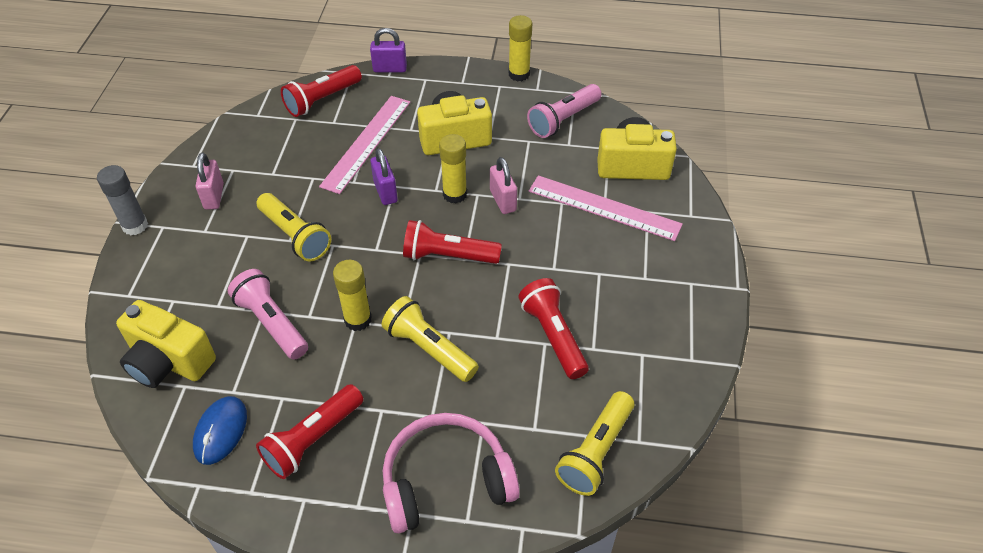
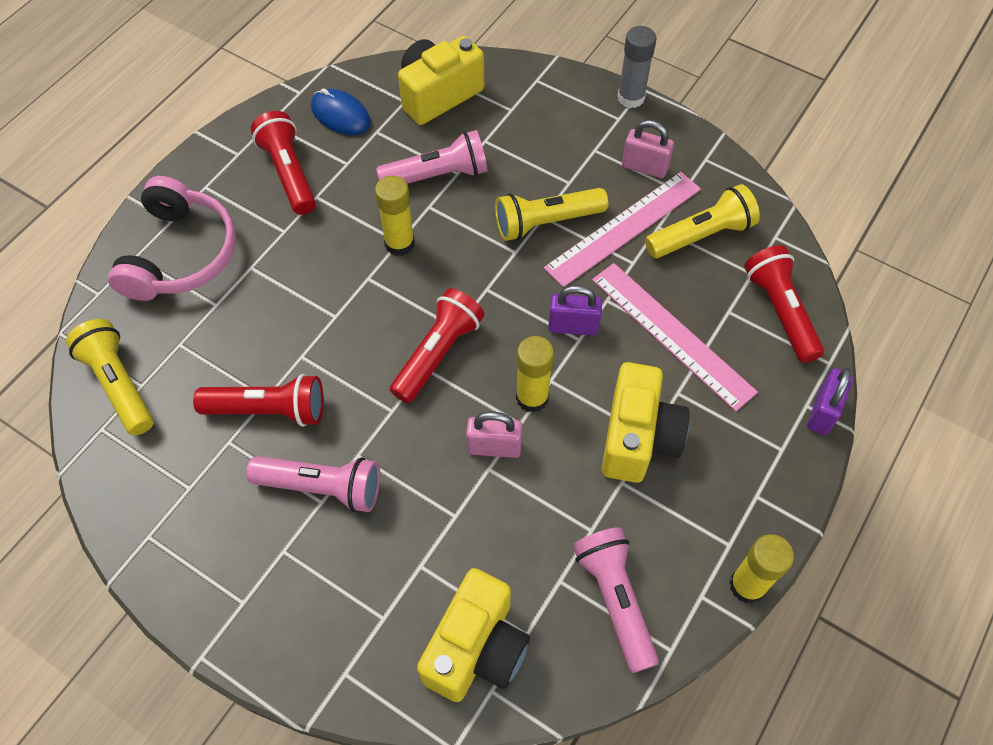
camera: 115 degrees right, 10 degrees up
(429, 348) = (326, 291): yellow flashlight -> yellow flashlight (701, 235)
(589, 277) = (322, 488): none -> pink flashlight
(604, 208) = (419, 564): pink ruler -> pink ruler (624, 228)

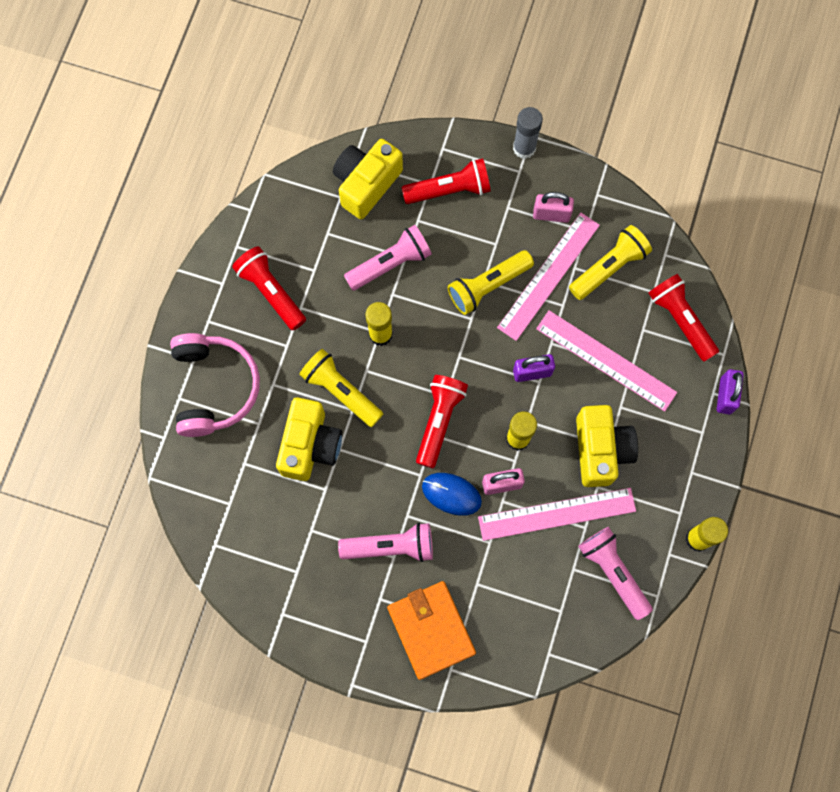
camera: 15 degrees left, 15 degrees up
(119, 384) = (213, 507): yellow flashlight -> yellow flashlight (341, 391)
(268, 410) = (331, 498): red flashlight -> red flashlight (449, 190)
(336, 611) = (431, 630): none -> orange wallet
(340, 115) = (292, 224): blue mouse -> blue mouse (451, 494)
(476, 648) = (531, 629): yellow camera -> yellow camera (310, 445)
(557, 502) = (557, 514): none -> pink ruler

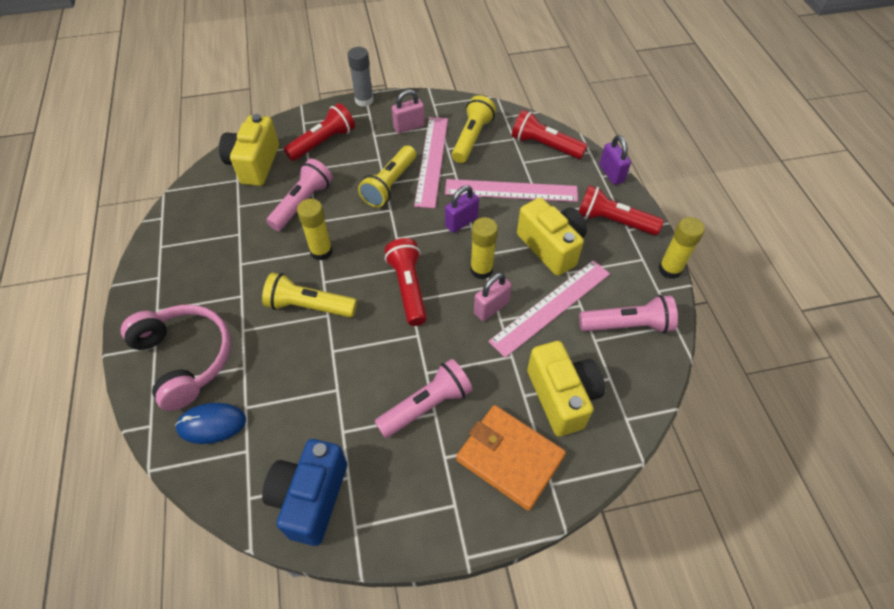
camera: 30 degrees left, 20 degrees down
(261, 572) = (310, 497): none -> blue camera
(271, 291) = (207, 264): red flashlight -> red flashlight (613, 221)
(310, 445) = (303, 361): yellow camera -> yellow camera (562, 396)
(451, 494) = (454, 336): blue mouse -> blue mouse (212, 424)
(613, 572) = (627, 325): pink flashlight -> pink flashlight turned 150 degrees clockwise

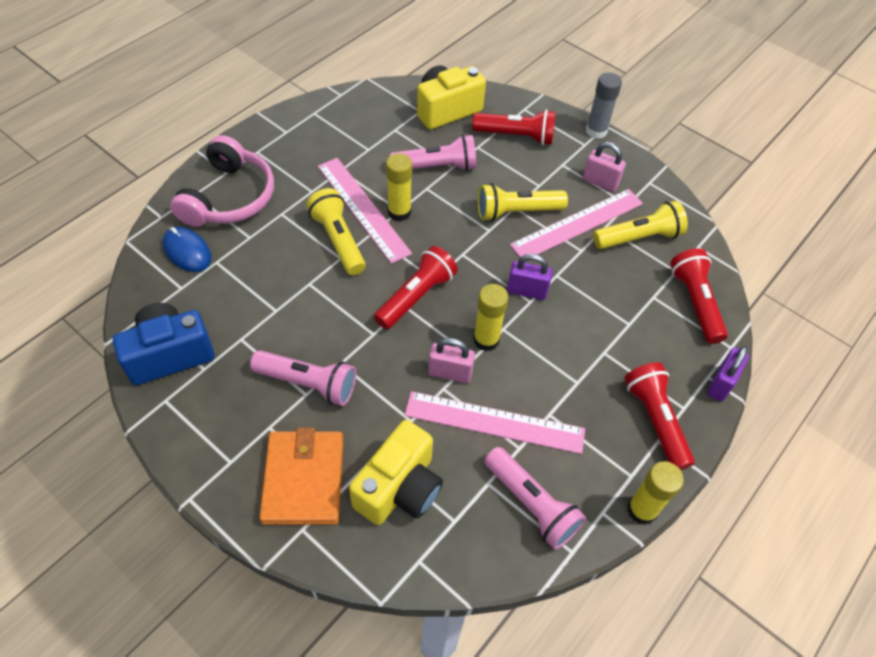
camera: 50 degrees right, 0 degrees up
(511, 190) = (605, 308): pink ruler -> pink ruler (363, 208)
(551, 247) = (567, 382): yellow camera -> none

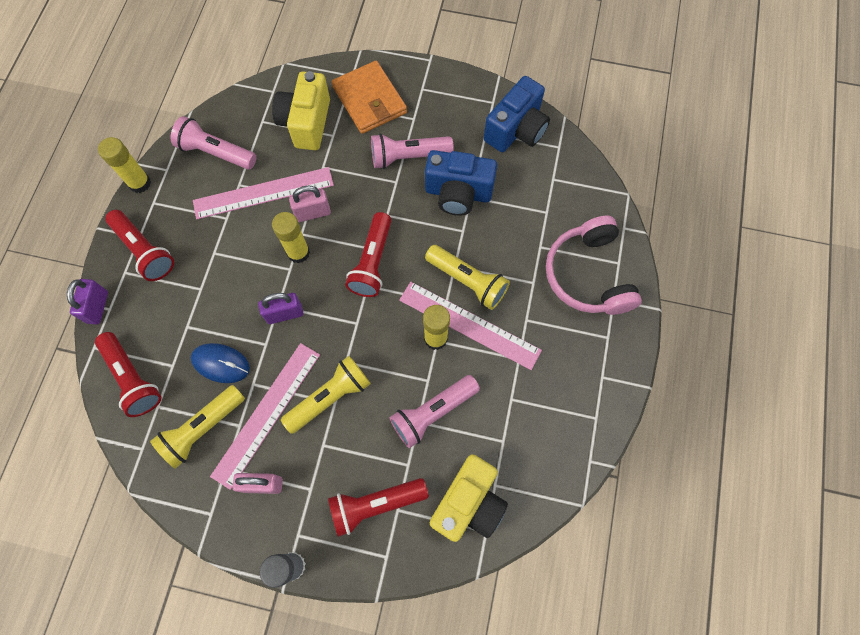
camera: 155 degrees right, 15 degrees up
(187, 251) = (575, 209): blue mouse -> blue mouse (221, 363)
(285, 319) = (458, 193): none -> blue camera

